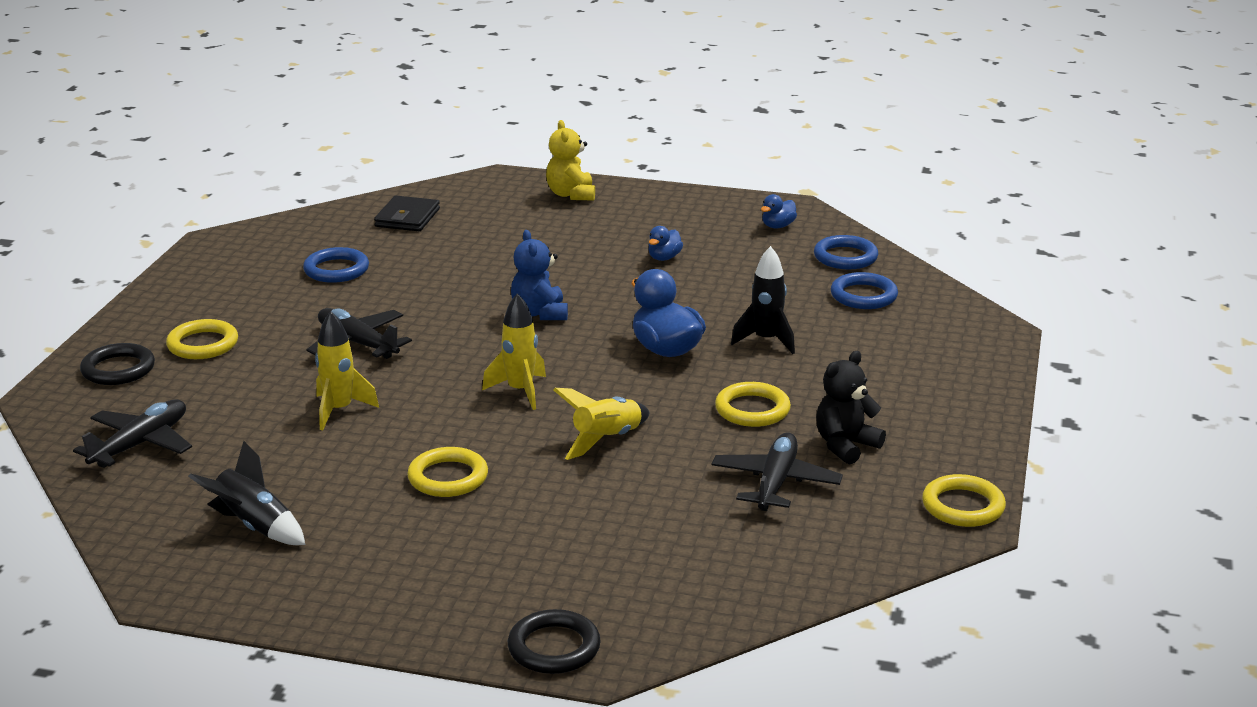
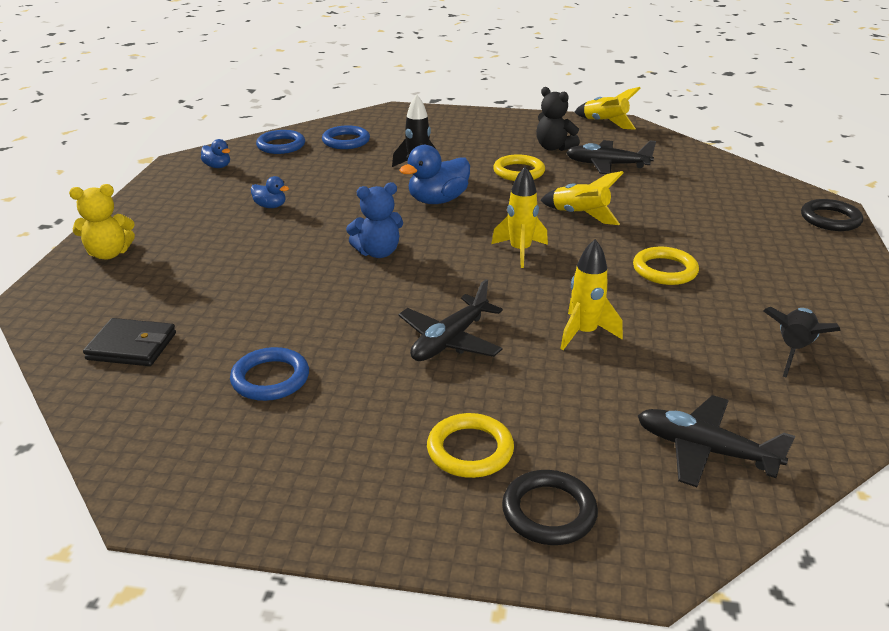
camera: 95 degrees left, 5 degrees up
(963, 506) = (605, 123): yellow ring -> yellow rocket

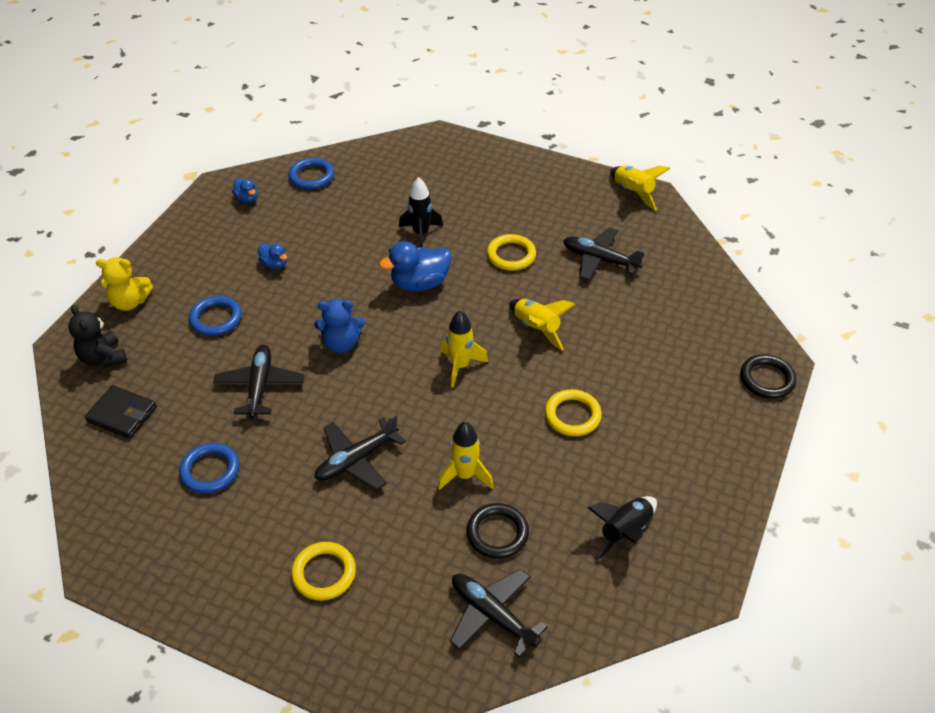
camera: 15 degrees right, 15 degrees up
(299, 297) = (260, 386): none -> black plane
(346, 141) = (372, 179): blue ring -> blue ring (216, 318)
(549, 512) = (353, 641): black ring -> black ring (497, 533)
(554, 147) = (562, 223): black teddy bear -> black teddy bear (103, 358)

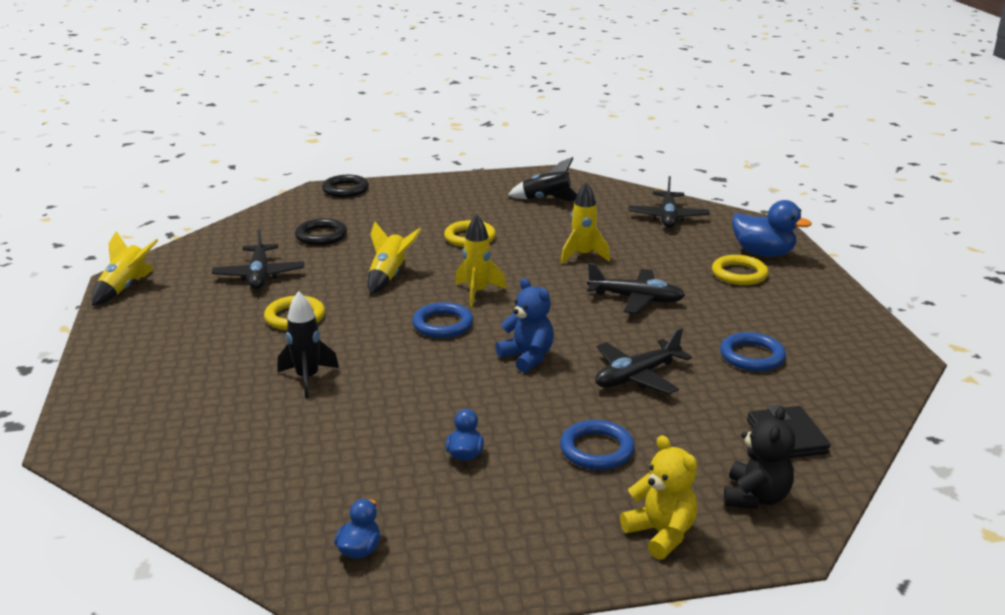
camera: 125 degrees left, 20 degrees down
(311, 176) = (255, 514): blue ring -> blue ring (442, 324)
(419, 283) = (392, 349): blue duck -> blue duck (763, 253)
(497, 533) = (610, 232): black ring -> black ring (321, 236)

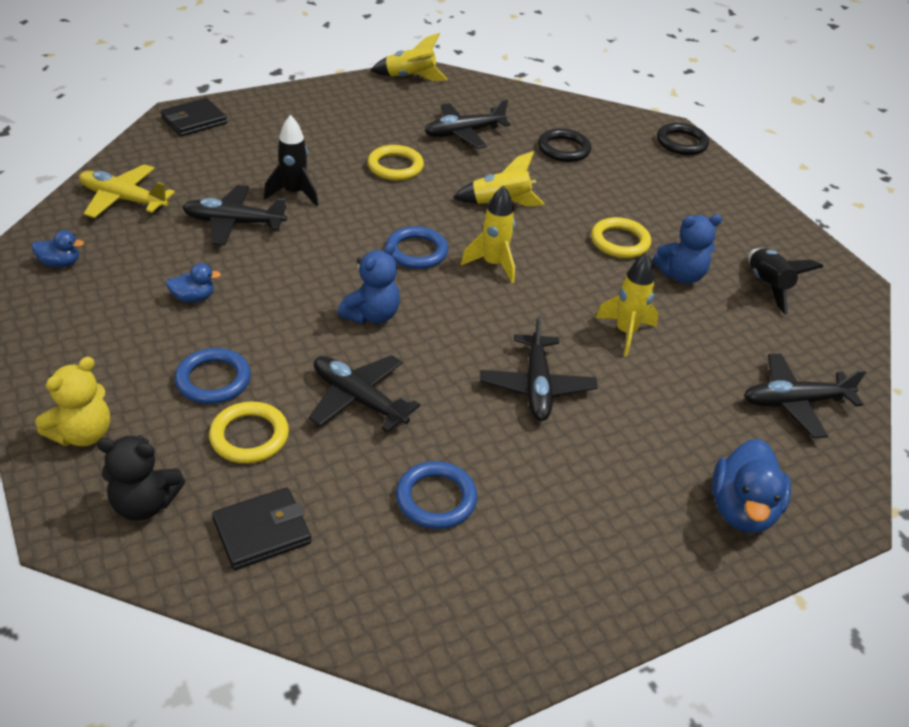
camera: 70 degrees right, 15 degrees up
(99, 434) = (194, 121): none -> black wallet
(247, 497) = (123, 199): none -> yellow plane
(342, 420) = (233, 223): none -> black plane
(522, 224) = (681, 275): none -> blue teddy bear
(739, 274) = (658, 483): yellow ring -> yellow ring (249, 436)

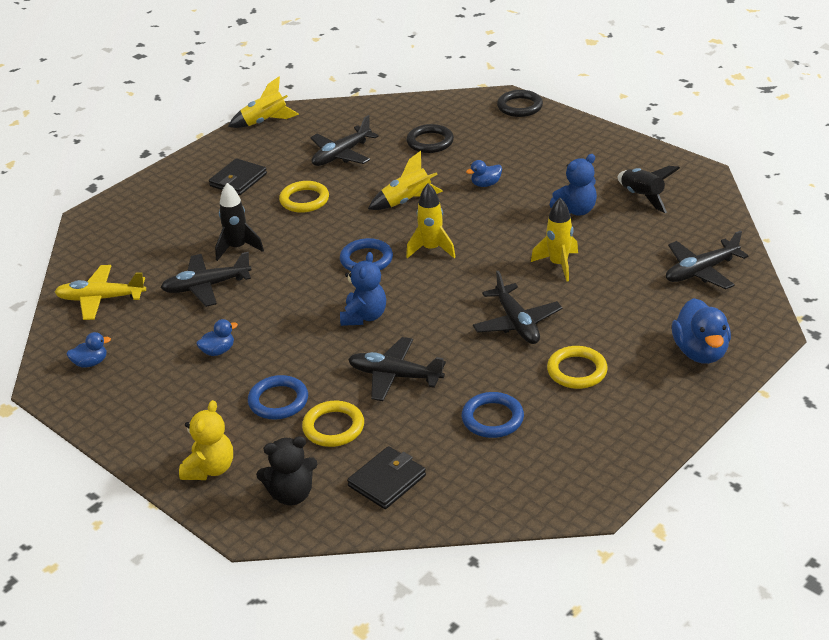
camera: 15 degrees left, 5 degrees down
(194, 121) = (108, 217): black wallet -> black wallet (238, 180)
(596, 213) = (485, 184): none -> blue duck
(620, 241) = (516, 200): yellow ring -> yellow ring (577, 371)

